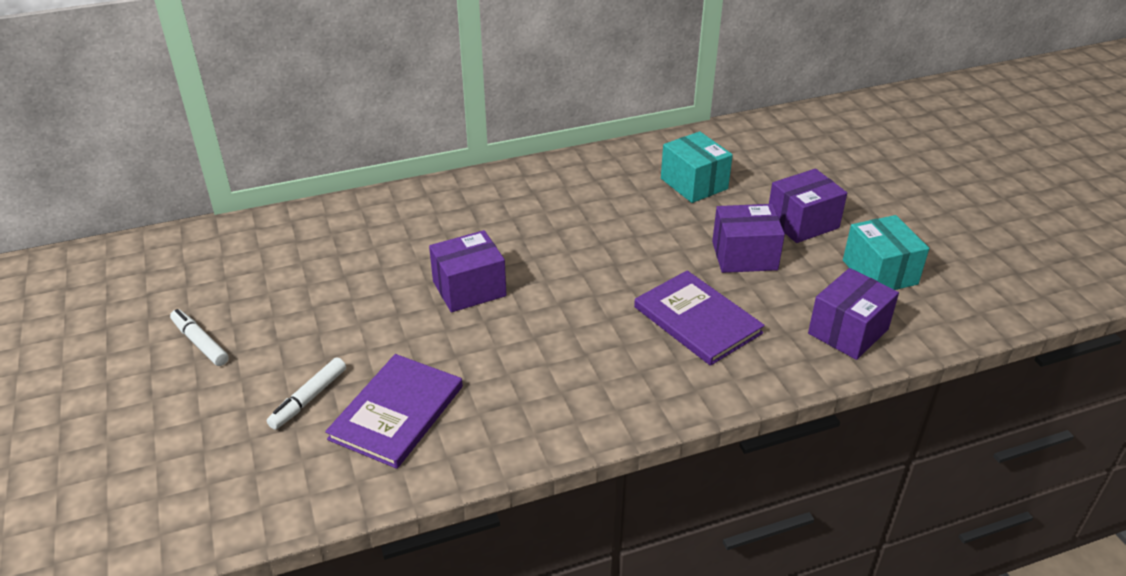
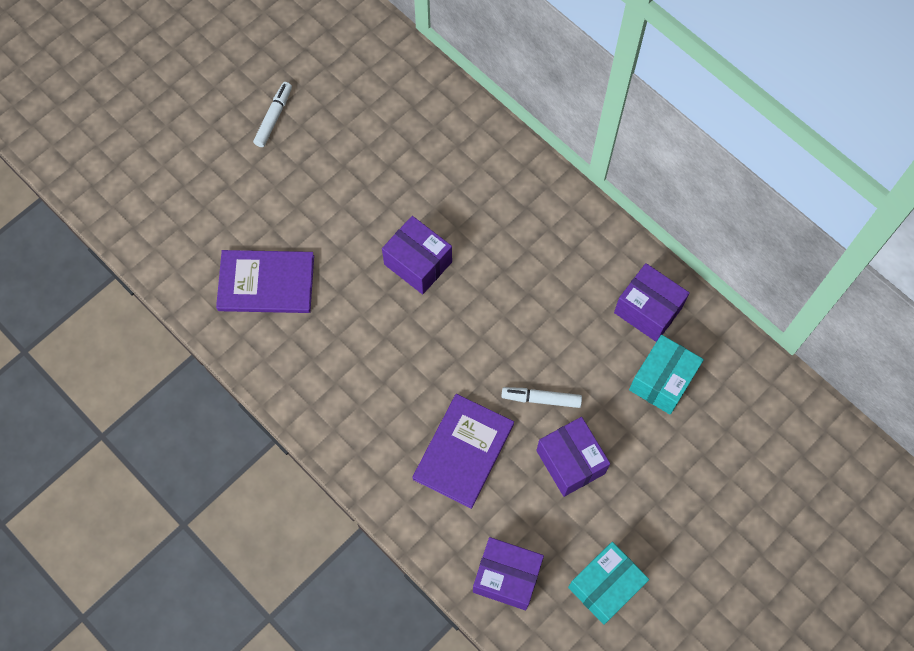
camera: 65 degrees right, 30 degrees up
(309, 398) = (254, 220): white marker -> white marker (541, 399)
(802, 223) = (649, 498): purple box -> purple box (648, 310)

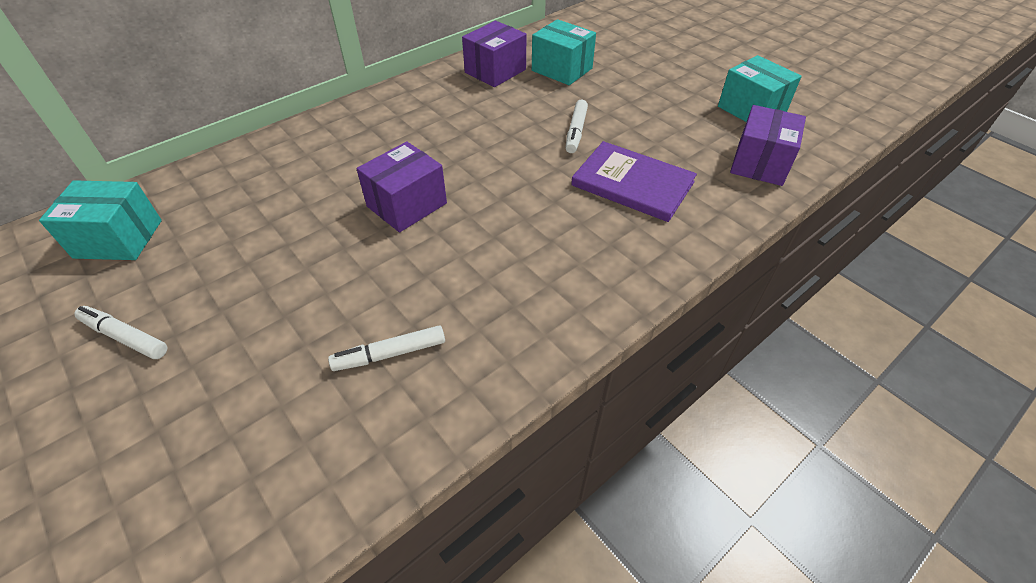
camera: 85 degrees left, 20 degrees down
(266, 283) = (390, 354): purple book -> white marker
(363, 70) = (118, 239): none -> turquoise box
(570, 462) = (638, 119): purple box -> none

